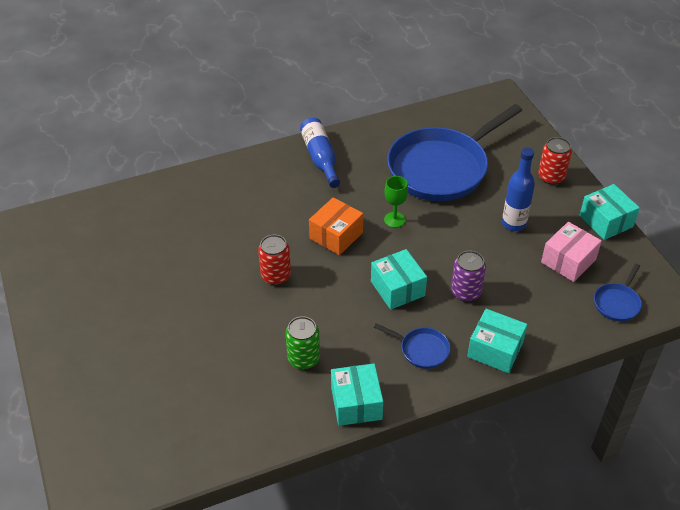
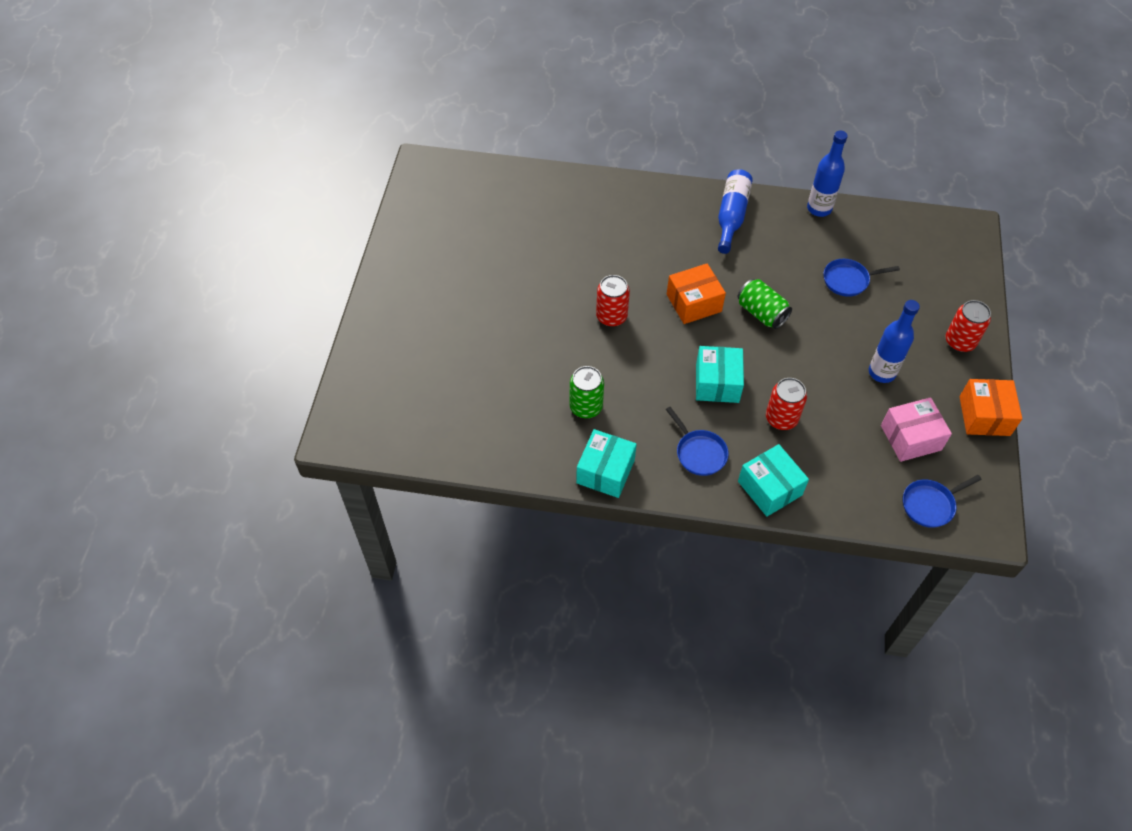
camera: 30 degrees right, 10 degrees up
(383, 126) = (819, 208): none -> blue bottle
(394, 220) = (761, 313): green goblet -> green can
(442, 168) = (848, 280): blue pan -> blue pan, size x0.41
(465, 292) = (781, 418): purple can -> red can
(606, 221) = (984, 416): turquoise box -> orange box

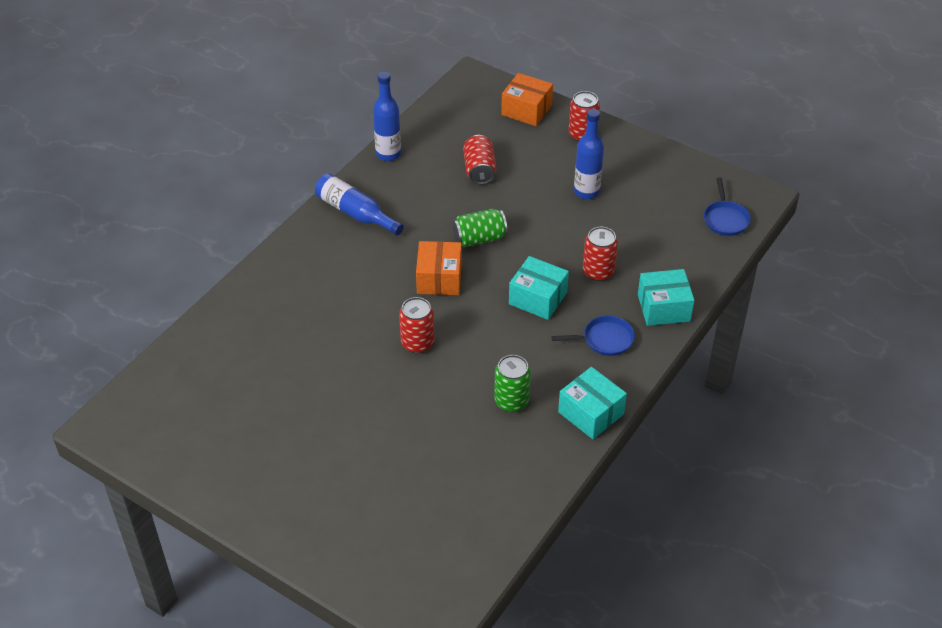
camera: 65 degrees left, 10 degrees down
(848, 280) = (479, 170): blue pan -> red can
(910, 438) = (658, 203): pink box -> none
(984, 416) = (660, 153): orange box -> orange box (526, 110)

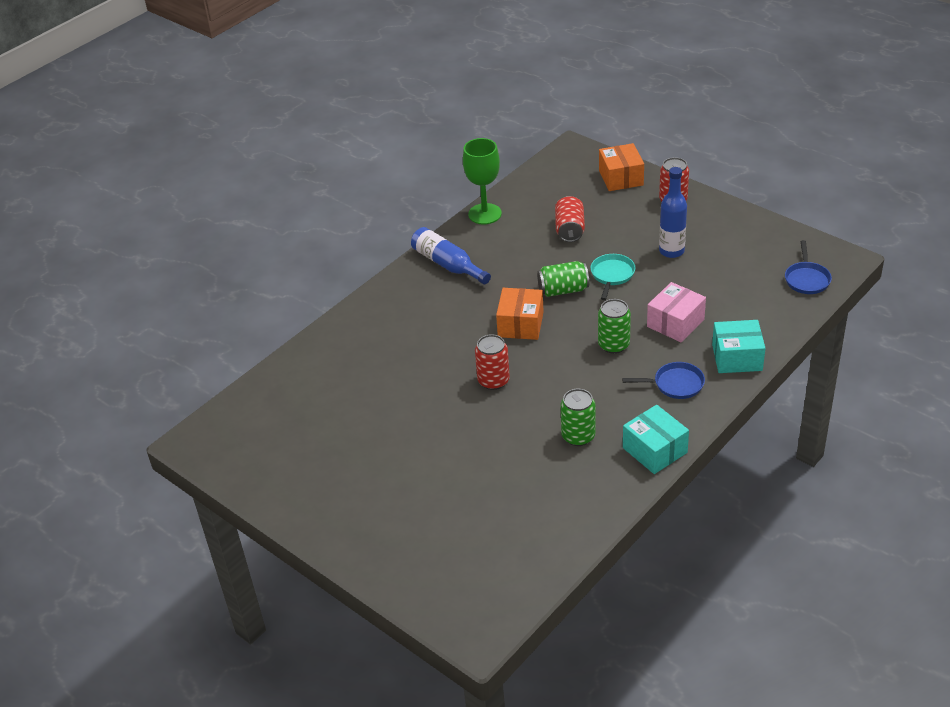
camera: 10 degrees right, 5 degrees down
(388, 154) = (485, 214): blue bottle -> green goblet
(526, 110) = (621, 178): orange box -> orange box turned 45 degrees clockwise
(528, 220) = (612, 275): none -> turquoise pan
(538, 298) = (613, 345): turquoise box -> green can
(598, 272) = (675, 323): red can -> pink box

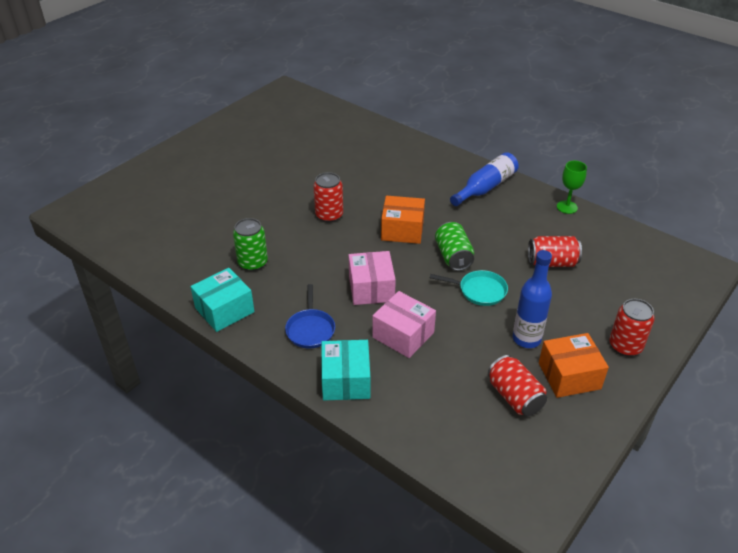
camera: 85 degrees right, 0 degrees up
(485, 214) = (567, 207): green goblet -> green goblet, size x0.62
(613, 345) = (371, 288): green can -> pink box
(621, 178) = (658, 304): orange box -> orange box (569, 376)
(738, 261) = (514, 397): none -> red can
(807, 279) = (486, 462): blue pan -> none

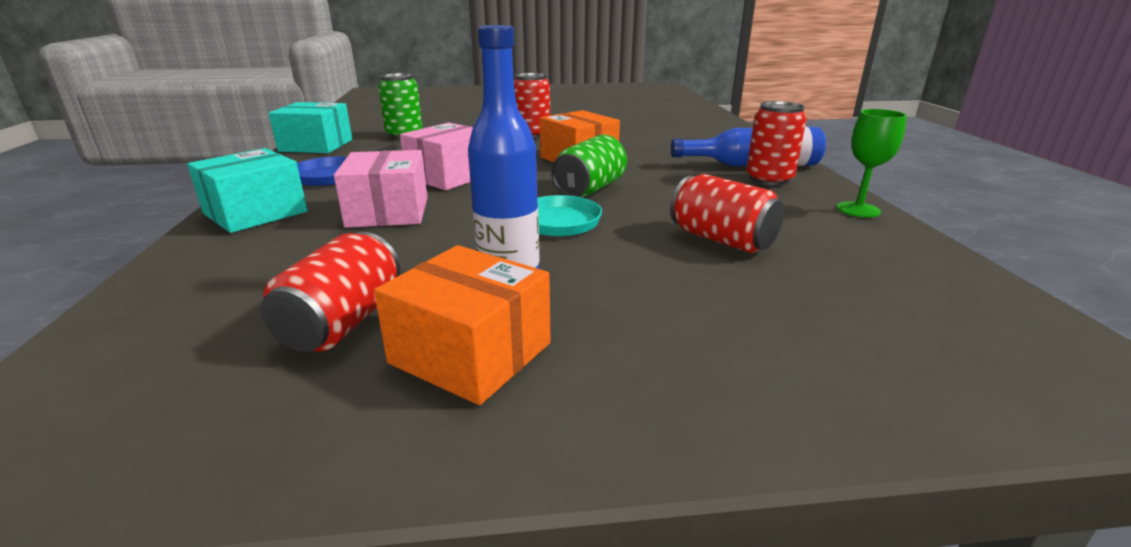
camera: 45 degrees right, 15 degrees down
(625, 346) = (662, 382): red can -> red can (769, 179)

